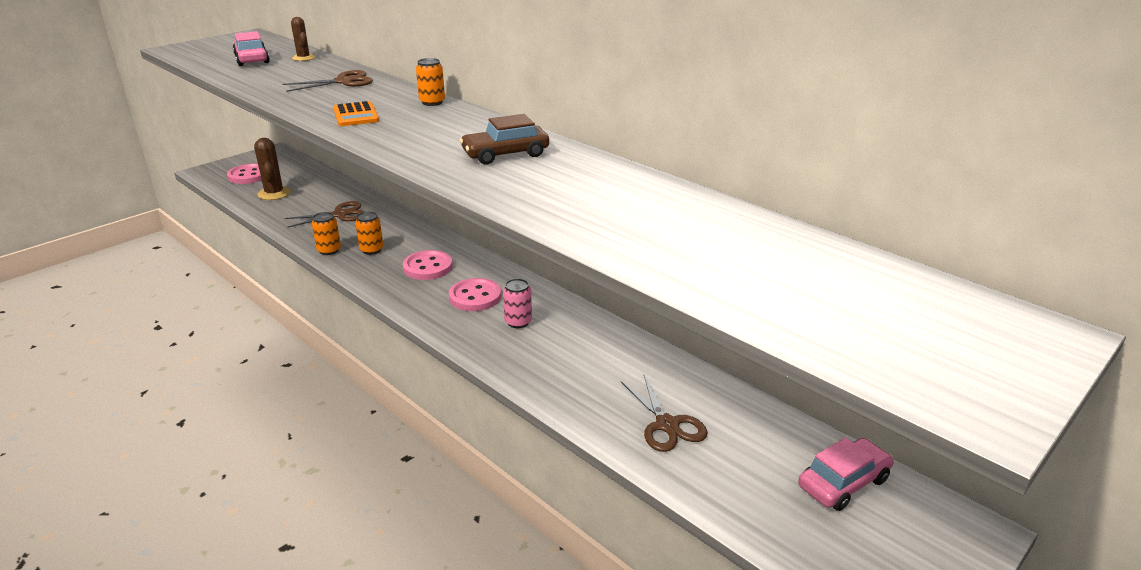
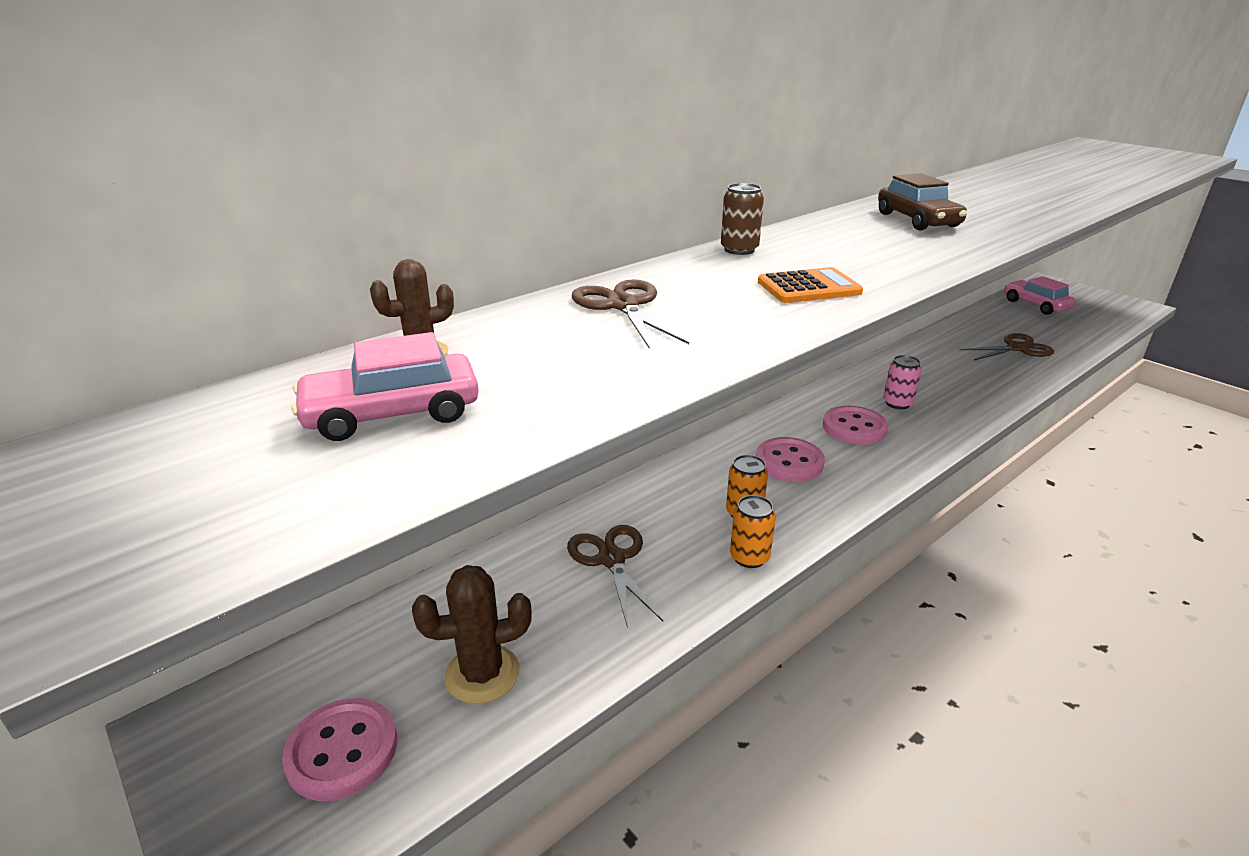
camera: 85 degrees left, 0 degrees up
(432, 102) = (739, 250): orange can -> brown can

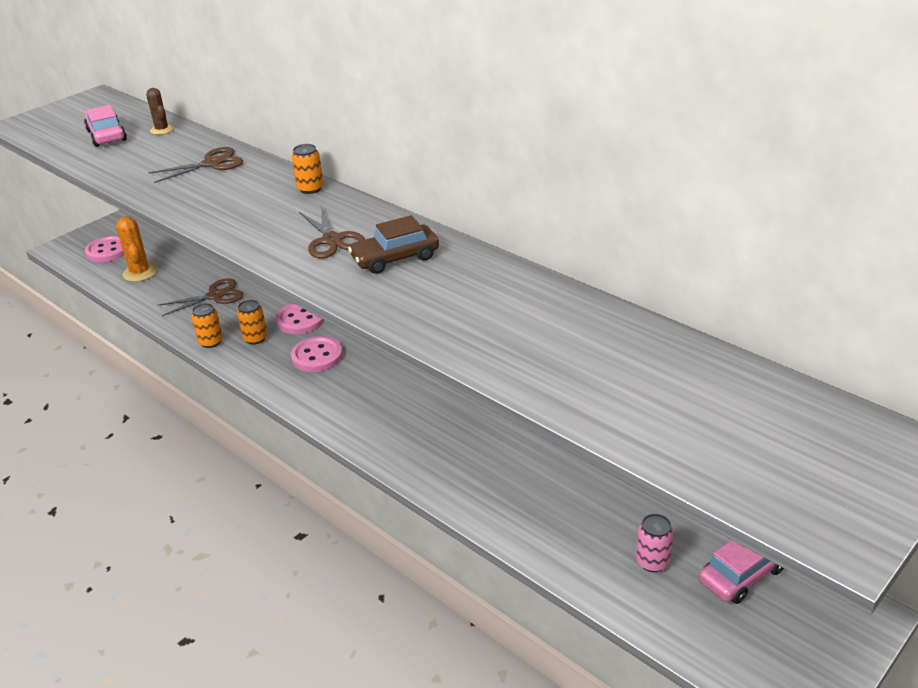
camera: 85 degrees right, 5 degrees up
(482, 674) = (140, 273): brown cactus -> orange cactus
(739, 250) = (310, 189): brown can -> orange can
(809, 287) = (233, 212): orange calculator -> none
(854, 428) = (370, 389): pink button -> pink button (300, 320)
(897, 403) = (417, 416): pink can -> pink can (652, 562)
(1017, 348) = (572, 523): brown scissors -> brown scissors (332, 240)

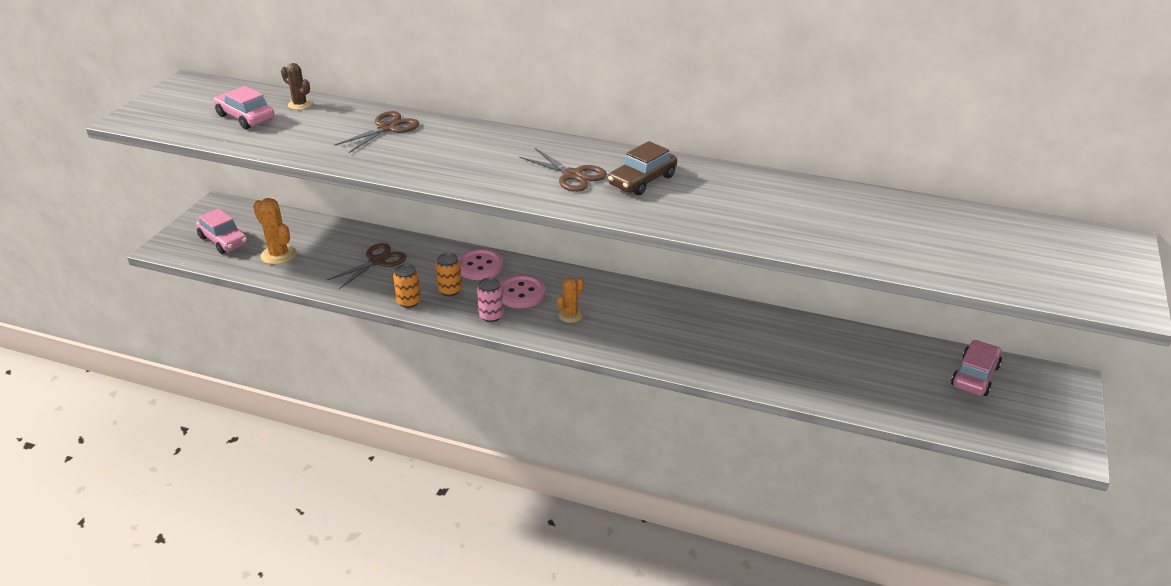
camera: 25 degrees left, 0 degrees up
(108, 251) = (224, 241): pink button -> pink car
(310, 189) = (507, 136): orange can -> none
(345, 390) = (570, 315): none -> orange cactus
(652, 562) = (909, 384): pink can -> pink can (491, 316)

